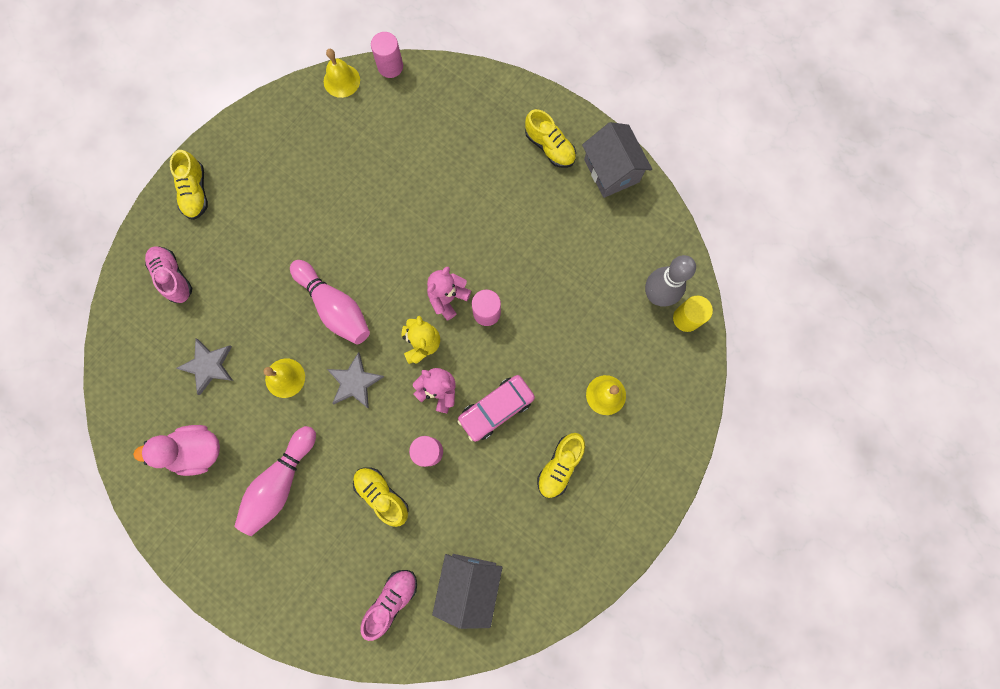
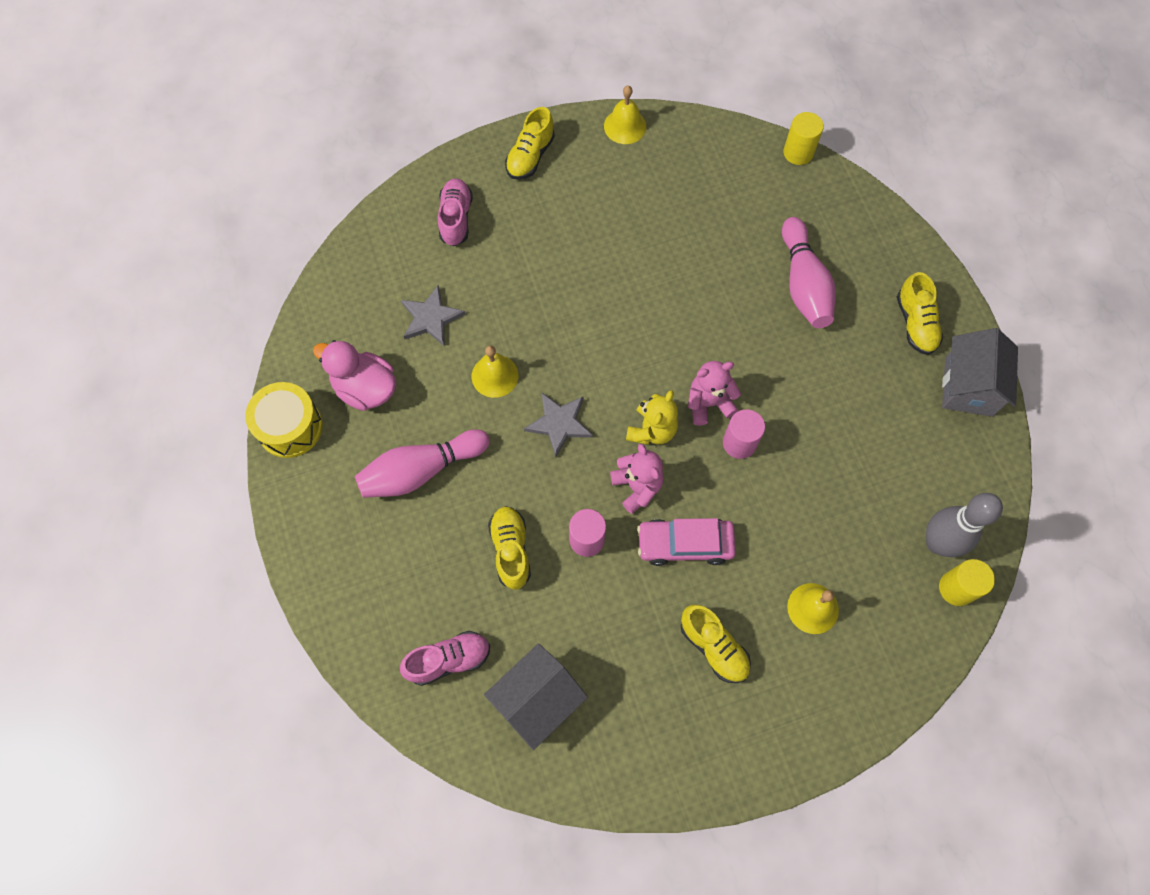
camera: 35 degrees right, 10 degrees down
(161, 517) = (290, 427): none -> yellow drum
(335, 307) = (589, 341): pink bowling pin -> pink bowling pin (803, 284)
(341, 80) = (740, 138): yellow bell -> yellow bell (625, 126)
(390, 66) = (798, 152): pink cylinder -> yellow cylinder
(559, 466) = (713, 647): yellow shoe -> yellow shoe turned 105 degrees counterclockwise

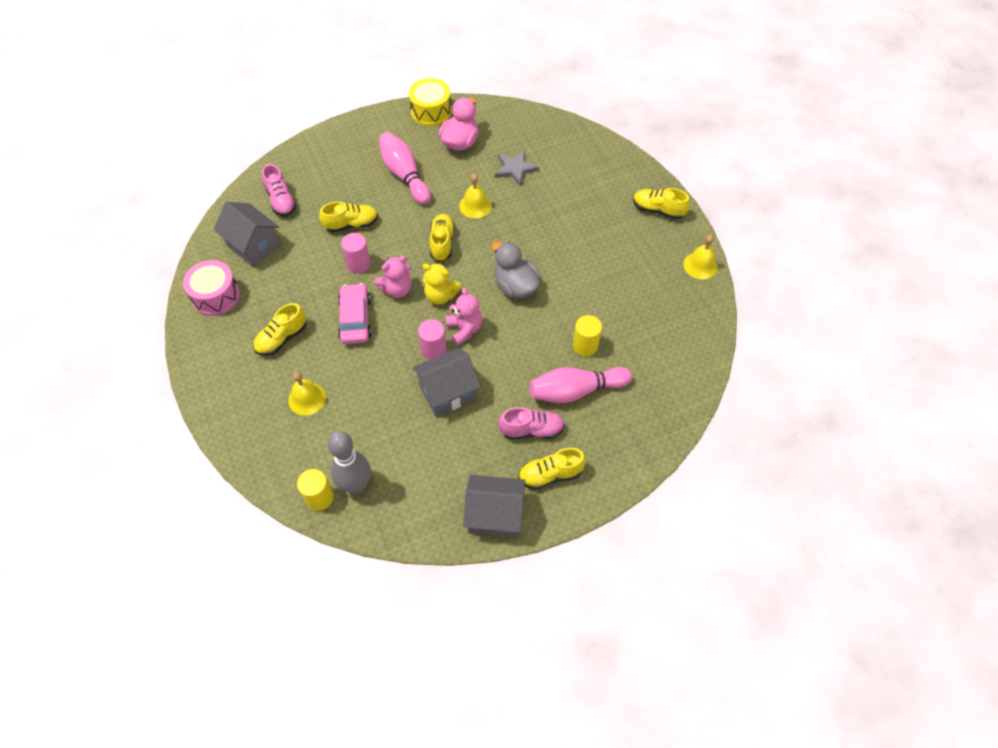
camera: 85 degrees right, 10 degrees down
(456, 218) = (596, 174): pink shoe -> pink shoe (531, 430)
(559, 424) = (442, 243): grey star -> yellow shoe
(631, 753) = (216, 296): none -> pink drum
(642, 336) = (515, 286): none -> grey duck
(798, 152) = (704, 386): yellow cylinder -> yellow cylinder (585, 346)
(804, 429) = (447, 392): none -> grey house

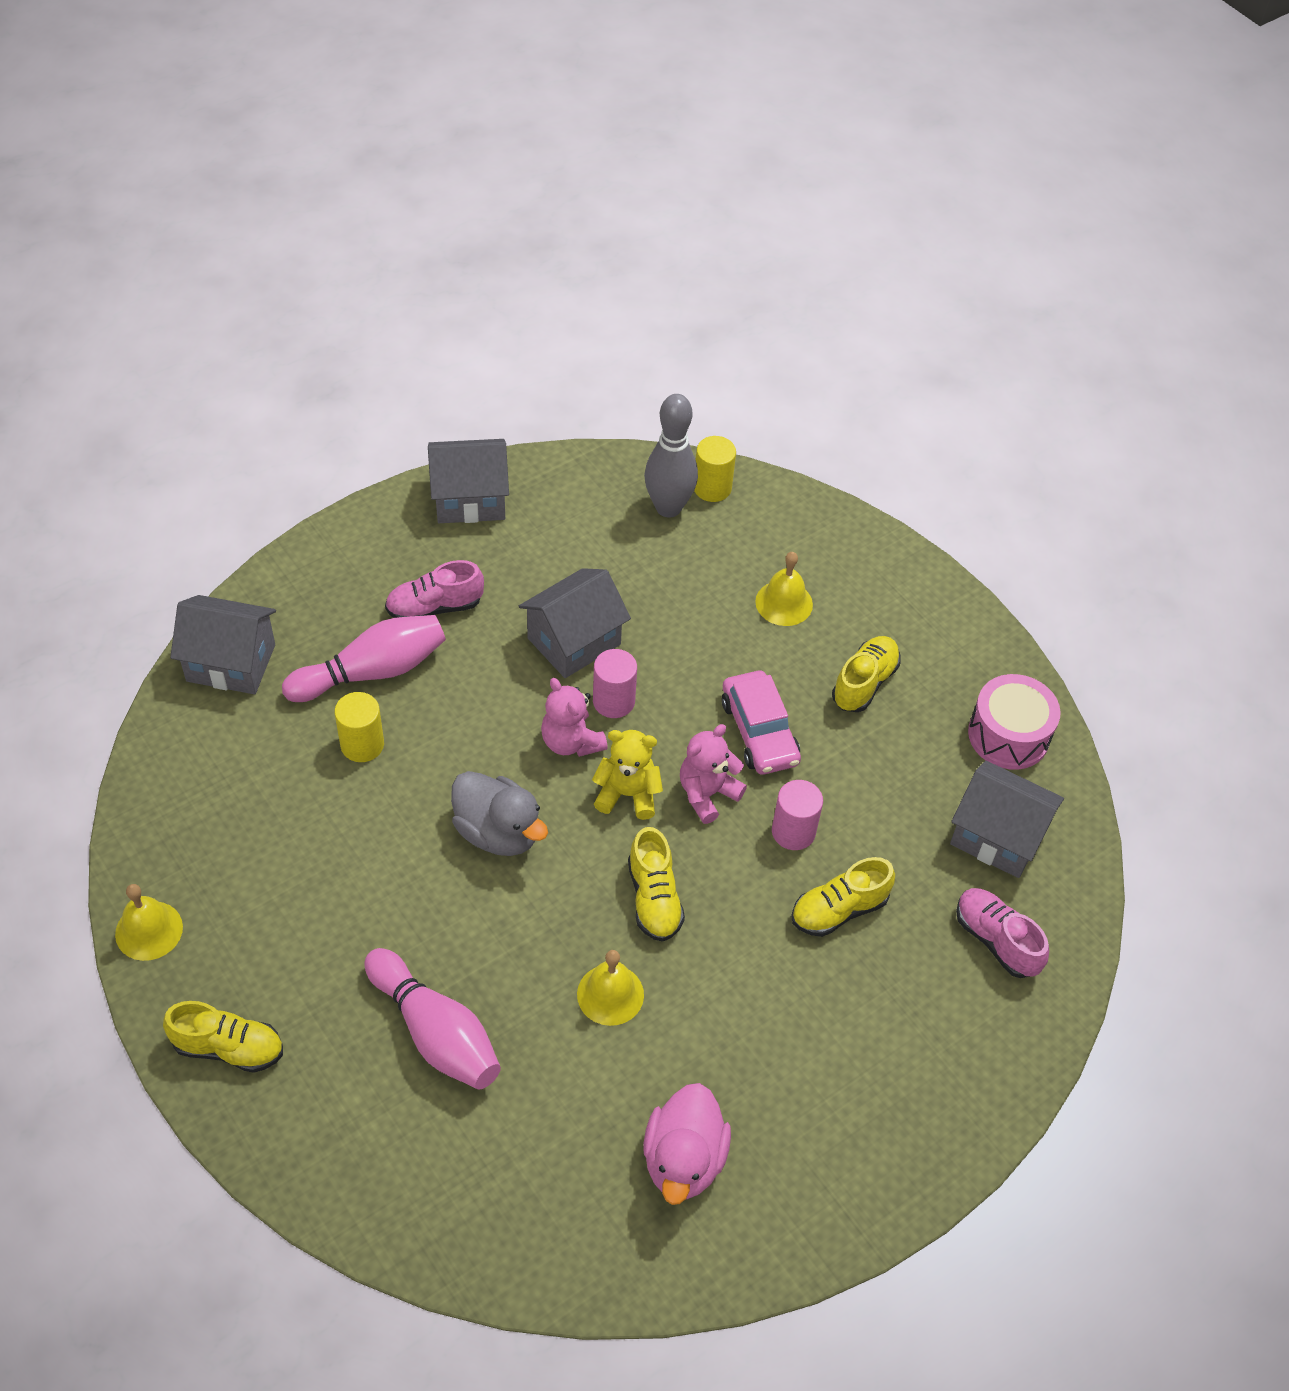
camera: 165 degrees right, 5 degrees down
(404, 175) = (776, 1046): pink bowling pin -> pink bowling pin (435, 1032)
(431, 111) = (777, 1245): yellow drum -> none
(515, 169) = (546, 1105): grey star -> none
(550, 474) = (399, 555): yellow shoe -> none
(663, 410) = (231, 663): none -> grey house

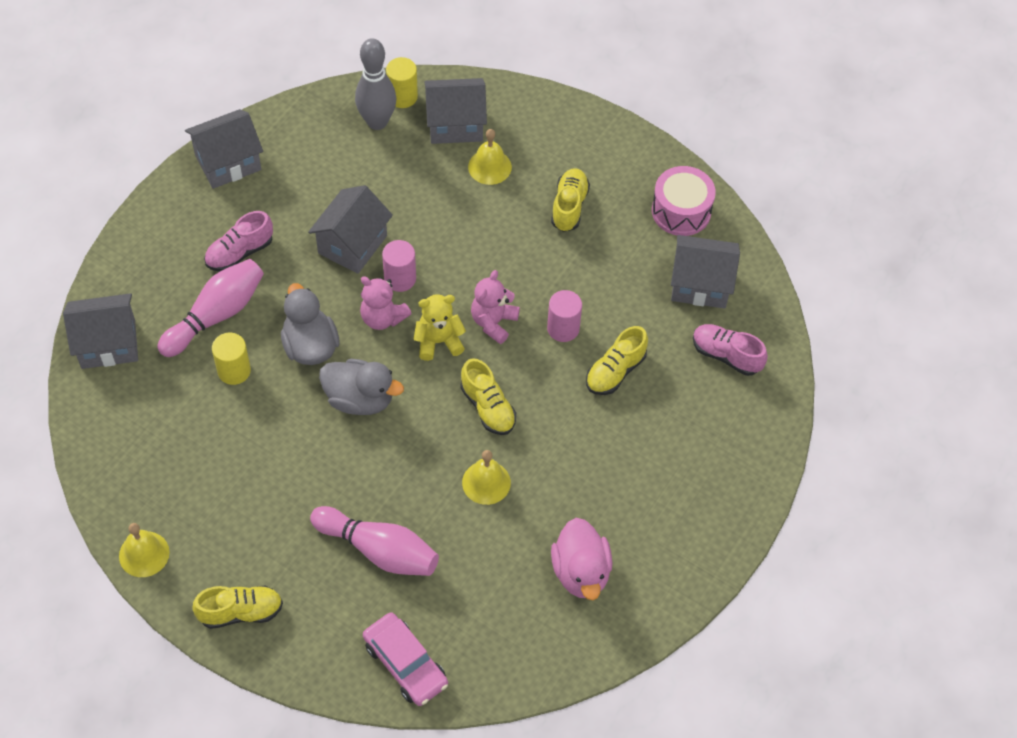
camera: 20 degrees left, 5 degrees up
(467, 746) = (310, 346): none -> grey duck
(759, 731) = (511, 266): pink car -> pink car (405, 664)
(763, 540) = (455, 124): none -> grey house

